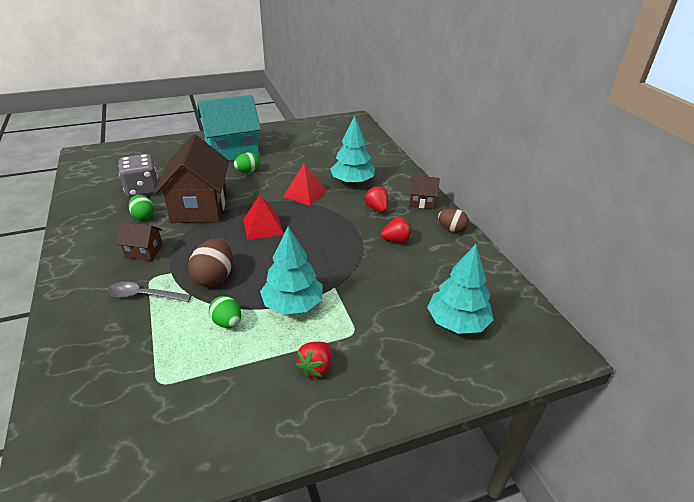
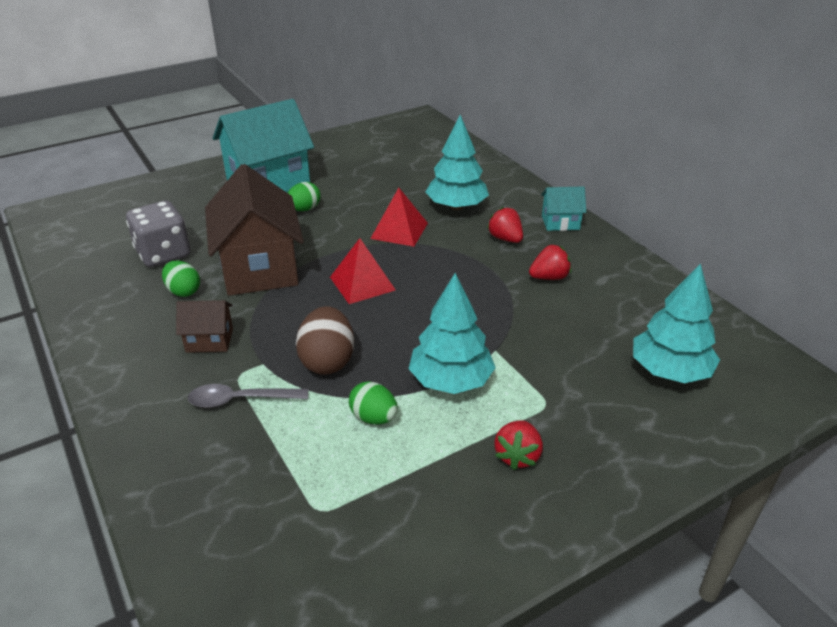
camera: 10 degrees left, 0 degrees up
(421, 202) = (560, 222): brown house -> turquoise house
(451, 229) = (613, 253): brown egg -> none

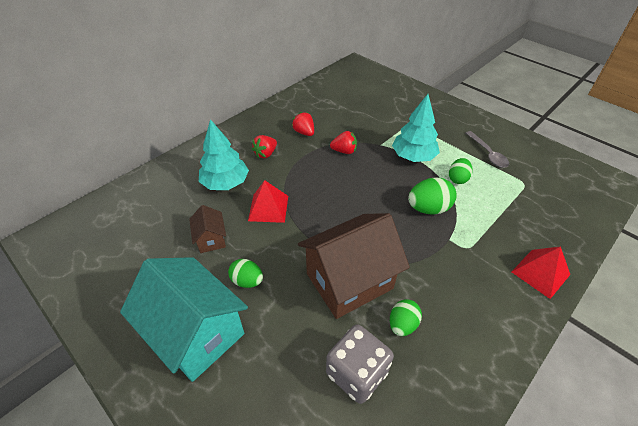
camera: 105 degrees left, 10 degrees up
(209, 340) = (446, 278): brown house -> brown house (211, 239)
(240, 400) = (485, 239): grey spoon -> grey spoon (488, 154)
(327, 361) = (428, 208): brown egg -> green egg
(362, 283) = (344, 212): red pyramid -> red pyramid (540, 273)
(517, 456) = (447, 130): red strawberry -> red strawberry (344, 151)
(560, 222) = (239, 133): turquoise house -> none
(670, 371) = (365, 93): turquoise tree -> none

